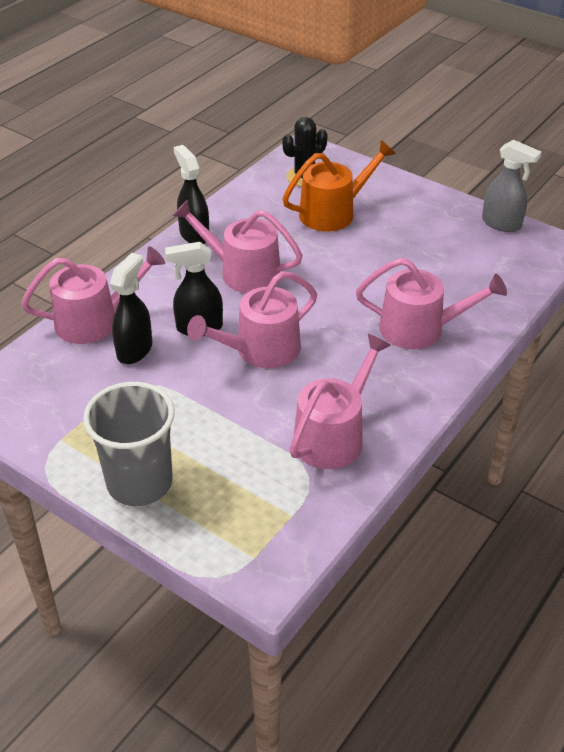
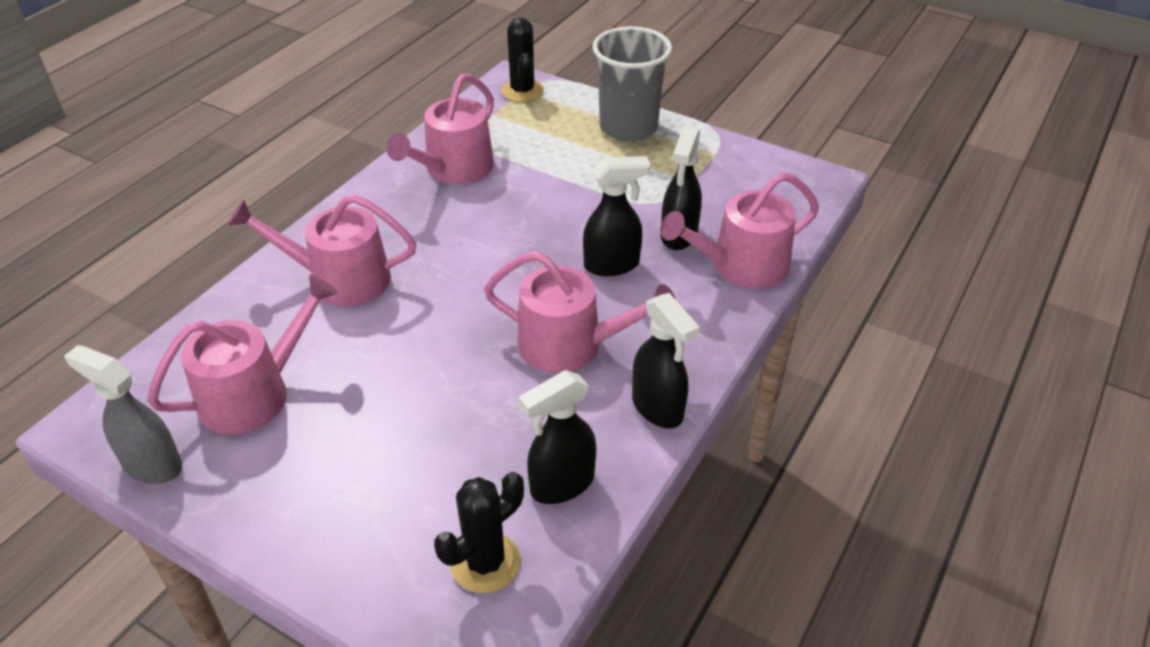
camera: 175 degrees right, 0 degrees up
(253, 556) = (522, 91): none -> black cactus
(260, 203) = (561, 484): none -> black spray bottle
(261, 350) = (533, 243): pink watering can -> pink watering can (254, 394)
(333, 212) = (435, 471): orange watering can -> none

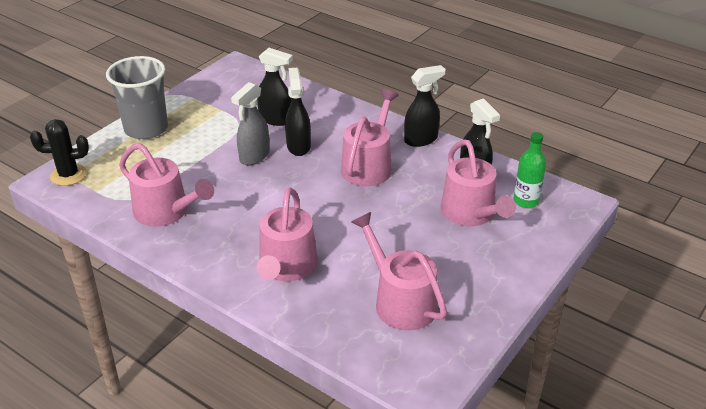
camera: 85 degrees left, 5 degrees down
(152, 465) = (464, 346): grey spray bottle -> grey spray bottle (254, 156)
(485, 562) = (526, 201): black cactus -> green bottle
(742, 266) = (310, 101): pink watering can -> pink watering can (471, 213)

